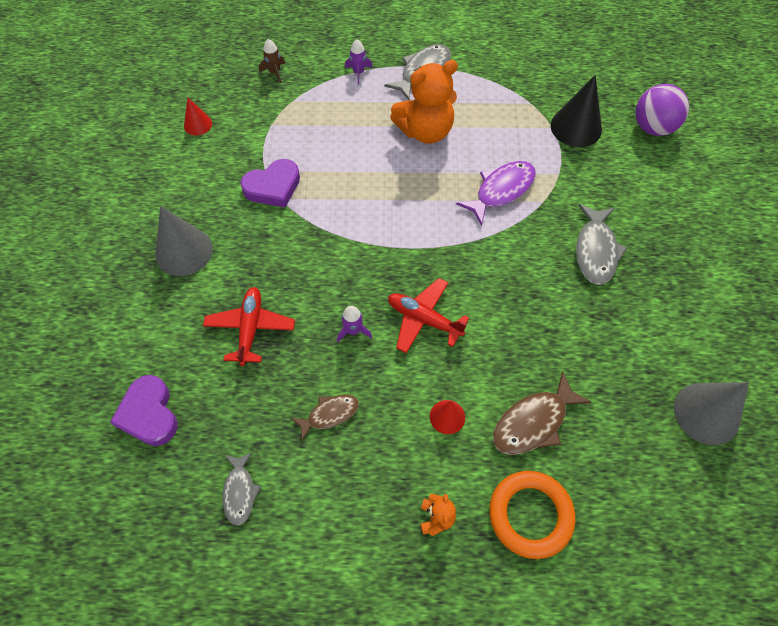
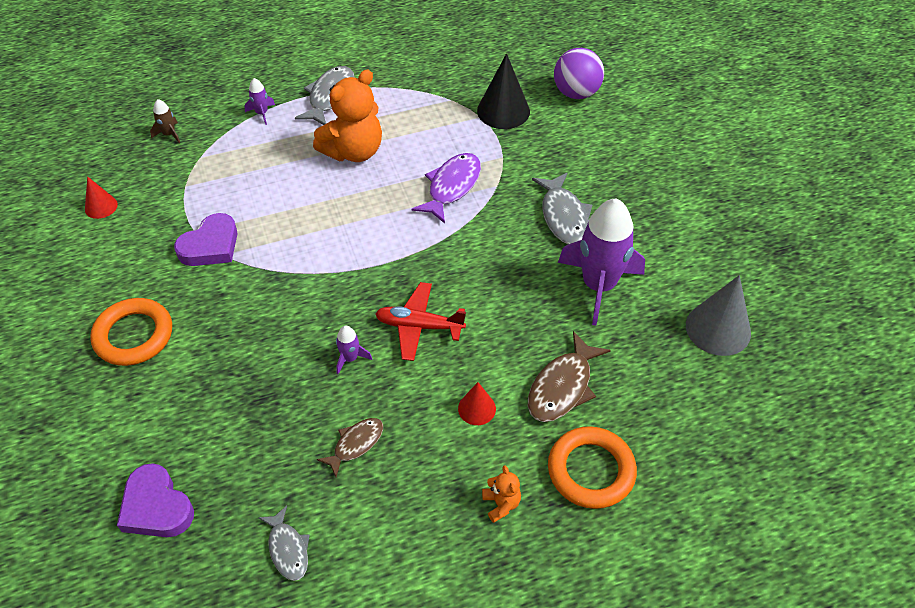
camera: 20 degrees left, 10 degrees down
(184, 251) = (134, 335): grey cone -> orange ring
(250, 328) = (238, 389): red plane -> none
(604, 331) = (598, 285): none -> purple rocket

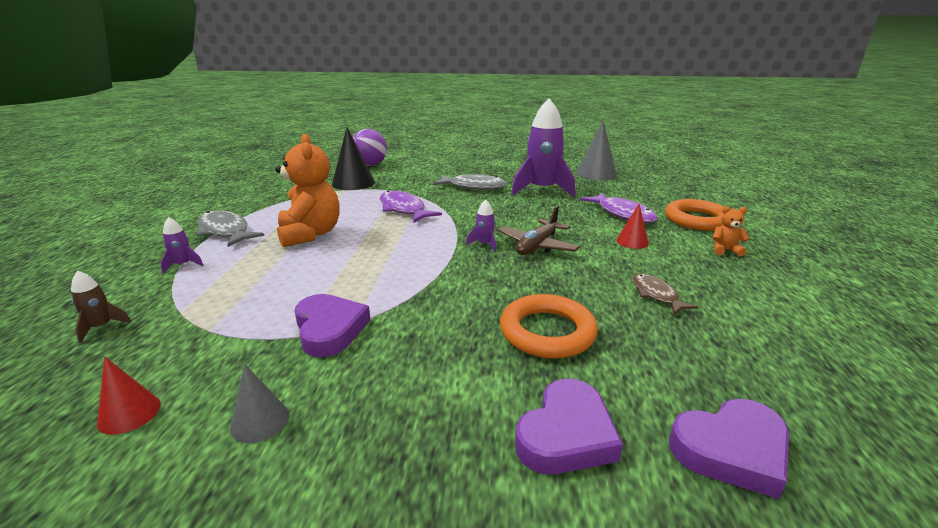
camera: 65 degrees left, 25 degrees down
(112, 264) = (260, 421): none -> grey cone
(134, 335) = (418, 421): orange ring -> orange ring (547, 332)
(144, 414) = (566, 434): none -> purple heart
(288, 549) = (784, 354): grey fish -> none
(350, 358) = (554, 279): purple rocket -> purple rocket (484, 244)
(419, 326) = (537, 246): red plane -> brown plane
(562, 387) = (623, 214): brown fish -> purple fish

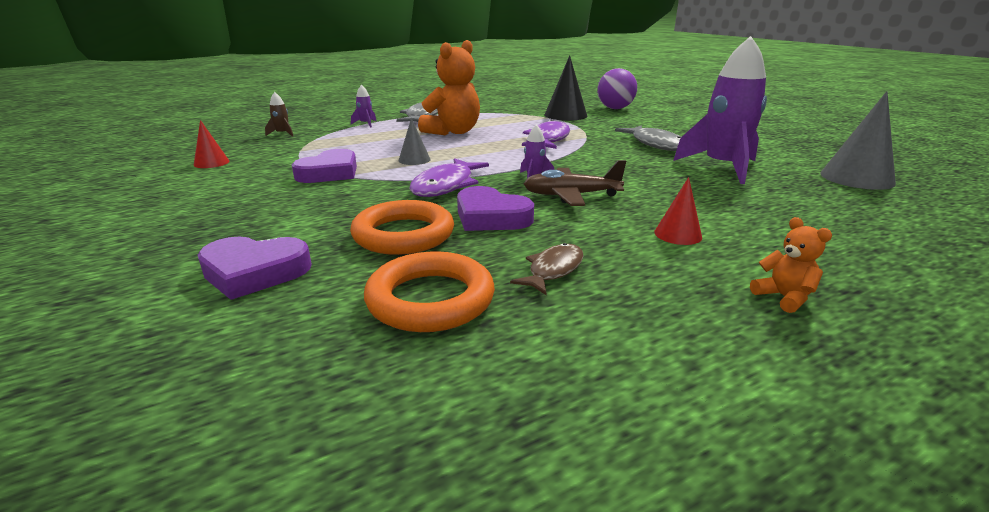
camera: 55 degrees right, 0 degrees up
(260, 421) = (219, 187): grey cone -> grey cone (414, 160)
(623, 214) = (754, 215): purple fish -> purple fish (446, 186)
(697, 220) = (857, 262): orange ring -> orange ring (430, 299)
(731, 450) = (273, 354): purple heart -> purple heart (491, 217)

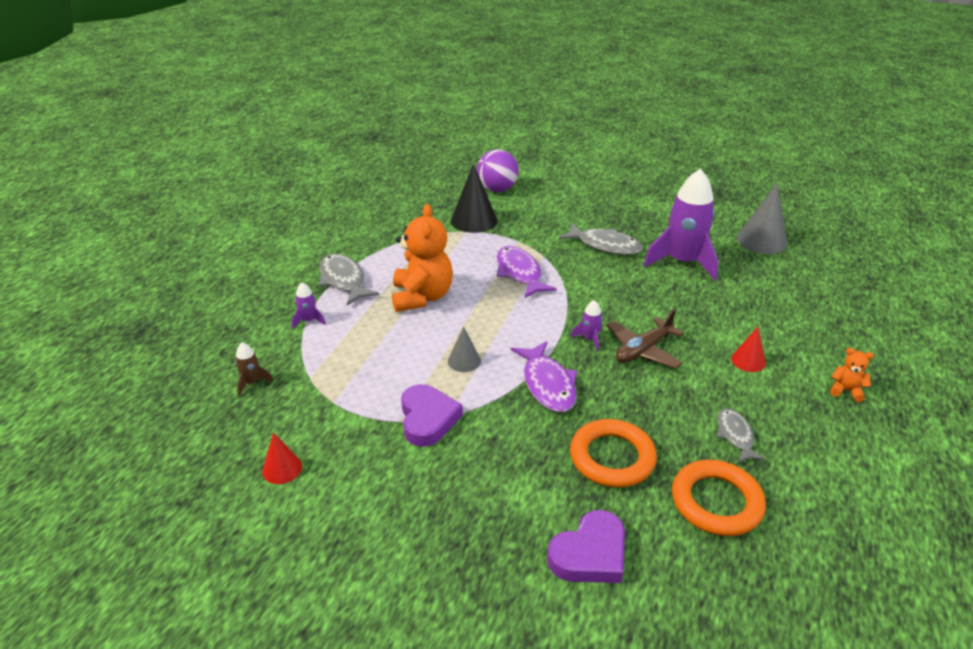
camera: 40 degrees left, 10 degrees up
(491, 217) = (632, 405): purple heart -> none
(553, 270) = (735, 435): brown fish -> grey fish

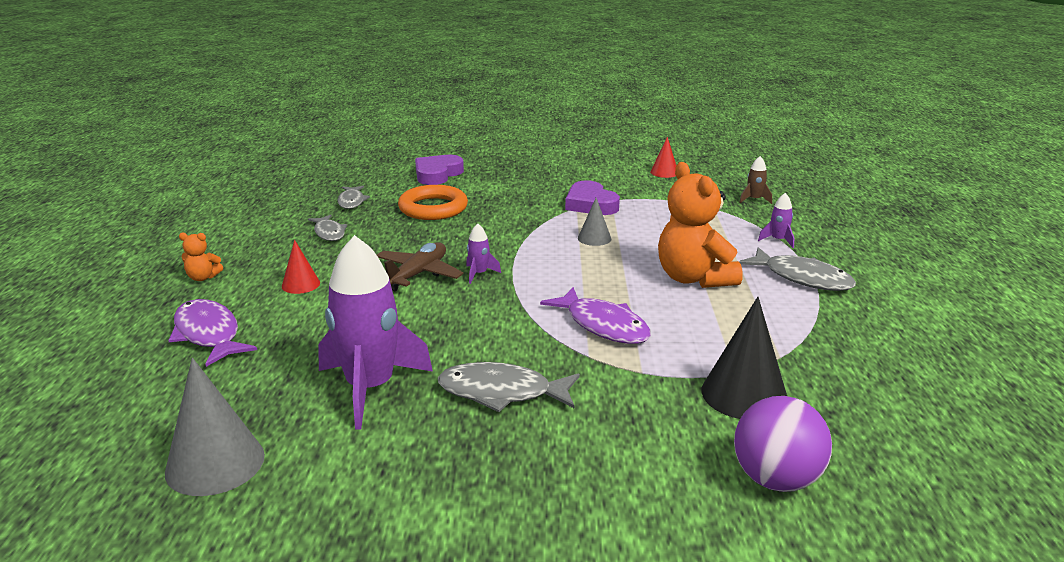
camera: 160 degrees right, 10 degrees down
(548, 384) = (505, 236): purple fish -> purple fish (208, 334)
(716, 502) = (351, 201): orange ring -> grey fish

